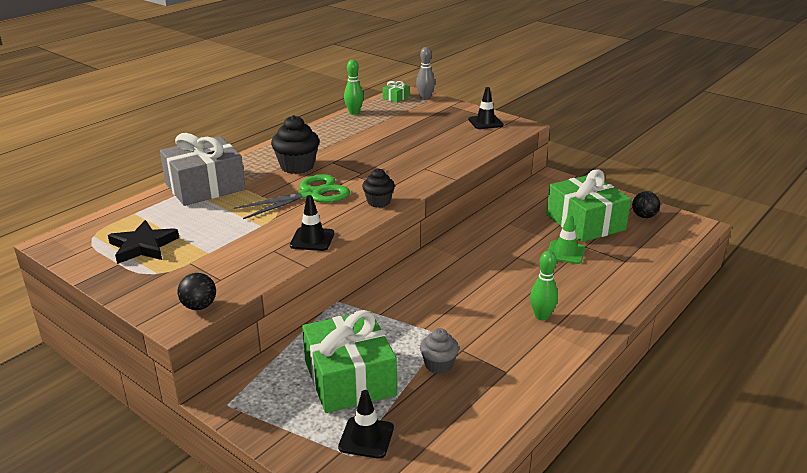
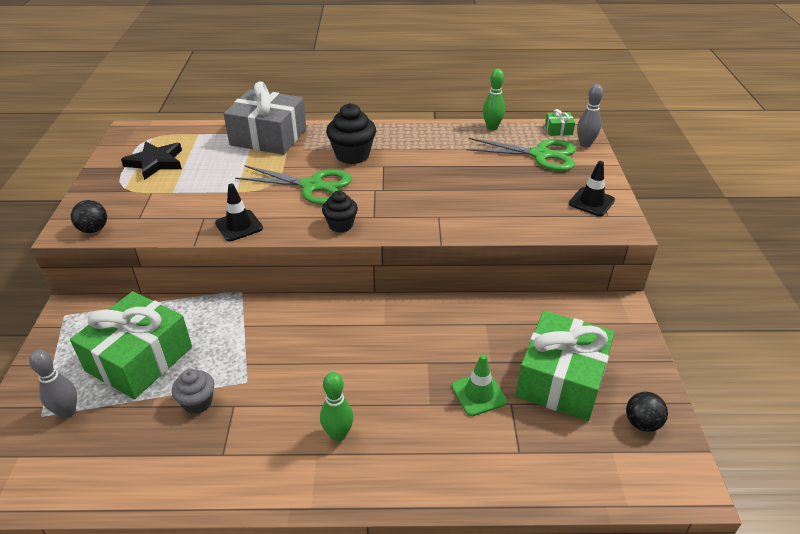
camera: 50 degrees right, 10 degrees up
(366, 438) = (67, 412): black traffic cone -> grey bowling pin
(413, 114) = (540, 155): none -> green scissors

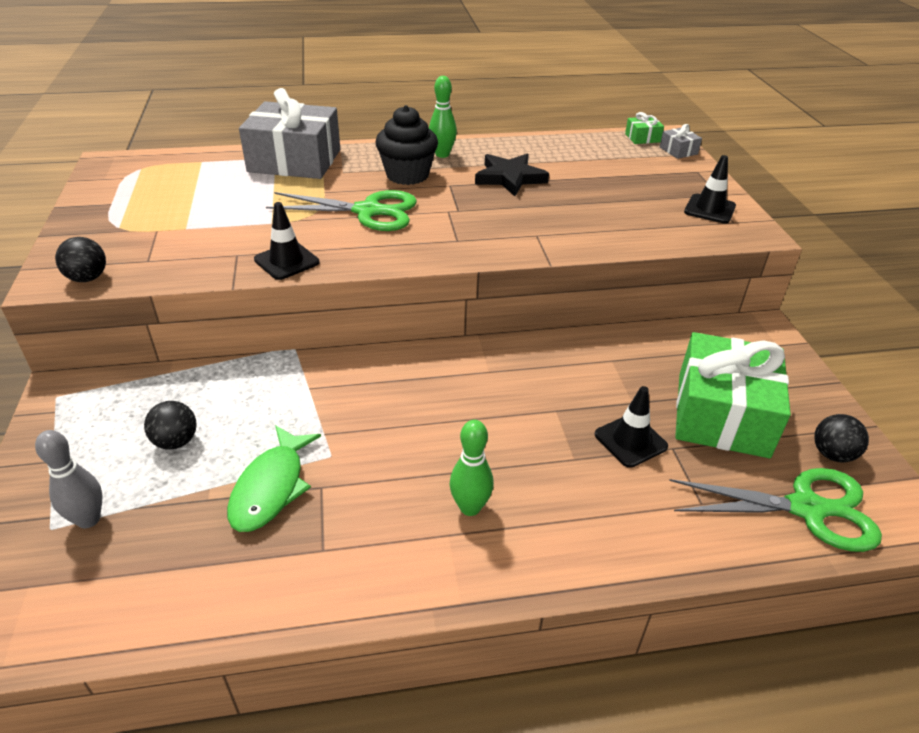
camera: 10 degrees left, 0 degrees up
(139, 359) = (176, 441): green gift -> black ball
(155, 162) = (153, 196): black star -> black star (510, 178)
(197, 402) = (271, 487): grey cupcake -> green fish
(341, 225) = (419, 252): black cupcake -> none
(479, 394) = (630, 440): green traffic cone -> black traffic cone
(492, 127) = (565, 138): green bowling pin -> green bowling pin (442, 154)
(540, 155) = (632, 164): green scissors -> green scissors (806, 508)
(585, 144) = (678, 151): grey bowling pin -> grey gift

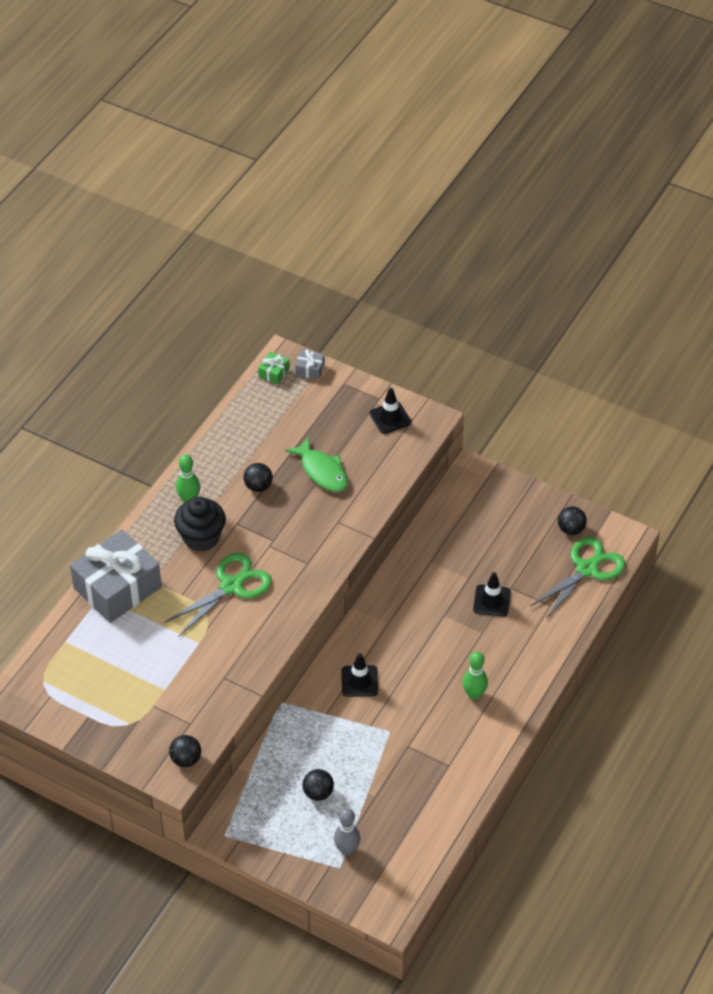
camera: 50 degrees left, 10 degrees up
(271, 487) = (390, 767): green fish -> green fish (322, 471)
(287, 261) = (255, 657): black traffic cone -> black traffic cone (359, 681)
(510, 178) = (258, 486): black star -> black ball
(722, 414) = (510, 548): green gift -> none

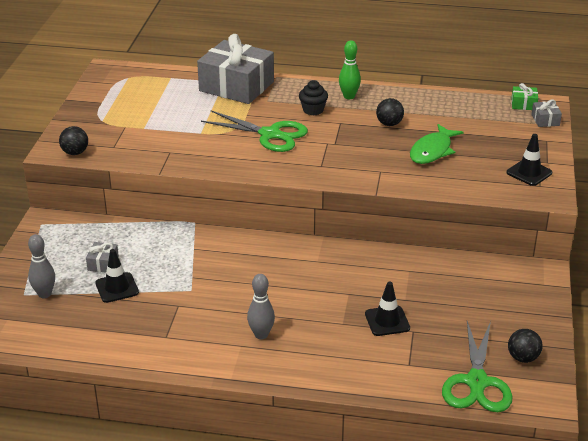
camera: 70 degrees right, 15 degrees down
(201, 537) = (313, 110): black cupcake -> black cupcake, size x0.63
(318, 793) = (103, 263): black ball -> grey gift
(359, 681) = (240, 259): black traffic cone -> black traffic cone (117, 288)
(474, 694) = (261, 335): green bowling pin -> grey bowling pin
(587, 569) = (477, 382): green scissors -> green scissors turned 75 degrees clockwise

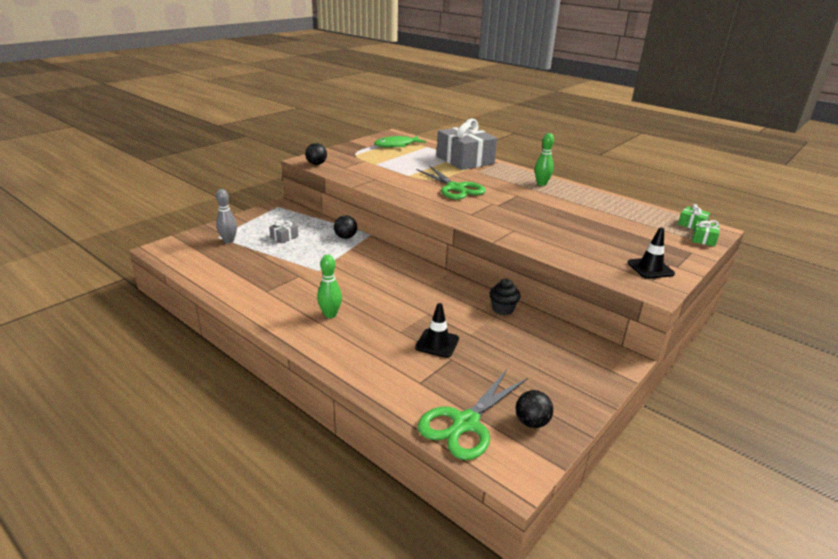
camera: 30 degrees right, 5 degrees down
(117, 288) = (274, 252): black traffic cone -> none
(261, 335) = (330, 314): grey bowling pin -> green bowling pin
(313, 110) = (504, 184): black cupcake -> black cupcake (503, 309)
(389, 124) = (555, 206): black ball -> black ball (345, 237)
(432, 151) = (574, 230): green fish -> green fish (396, 145)
(545, 120) = (703, 239): grey gift -> green gift

